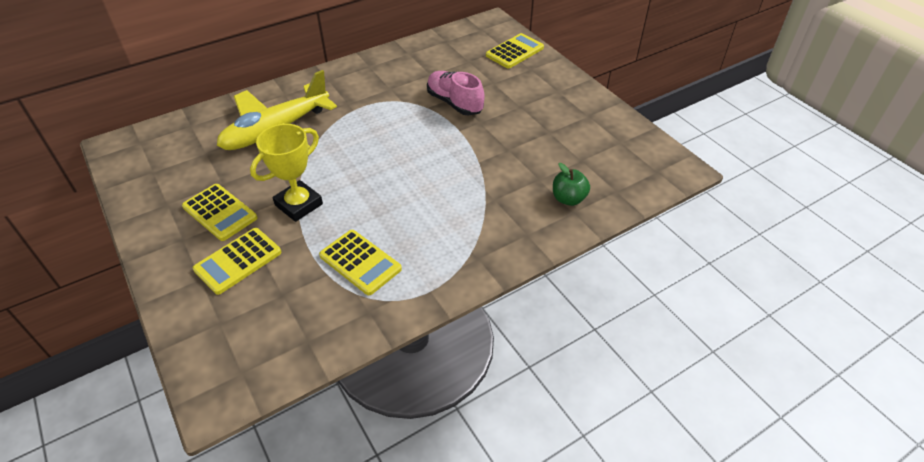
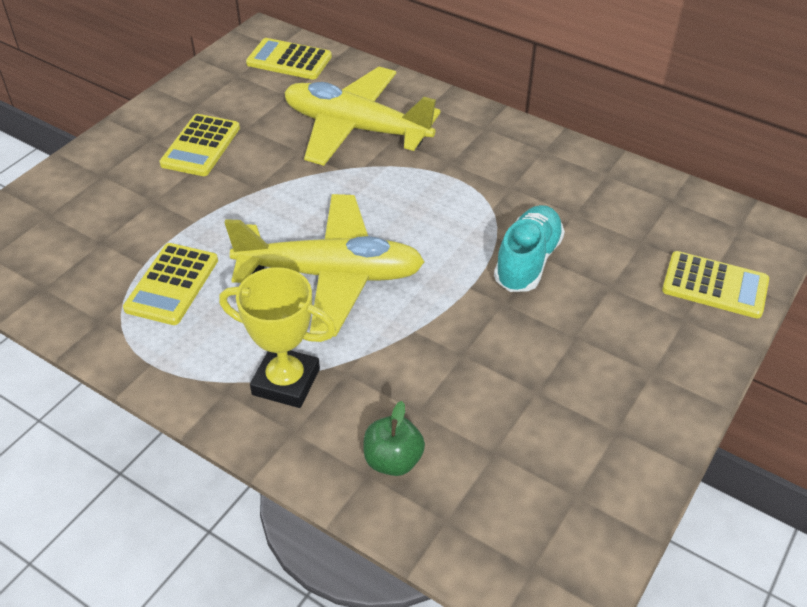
camera: 65 degrees right, 0 degrees up
(238, 261) = (136, 190): yellow calculator -> yellow calculator (289, 60)
(299, 204) = (242, 197): yellow trophy -> yellow trophy (286, 382)
(408, 182) = (331, 275): none -> yellow plane
(454, 103) = (527, 261): pink shoe -> turquoise shoe

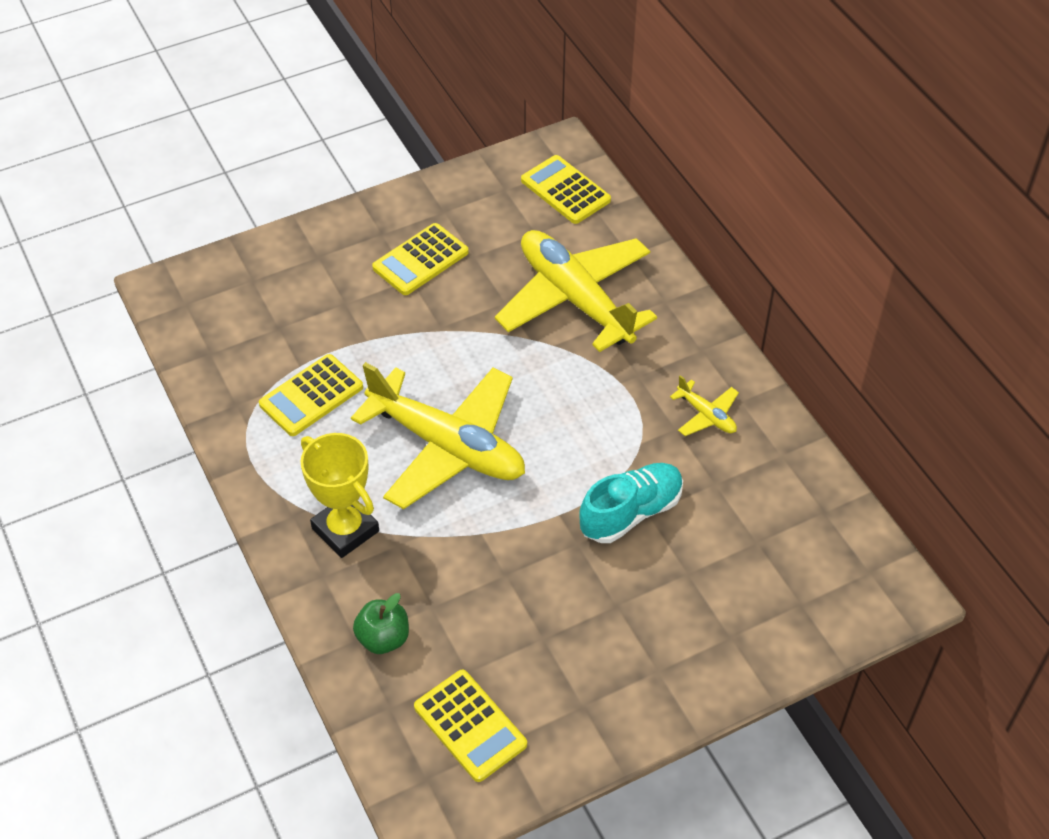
camera: 30 degrees right, 5 degrees up
(526, 169) = (706, 415): none -> yellow plane
(715, 286) = (789, 619): yellow calculator -> yellow calculator (470, 726)

